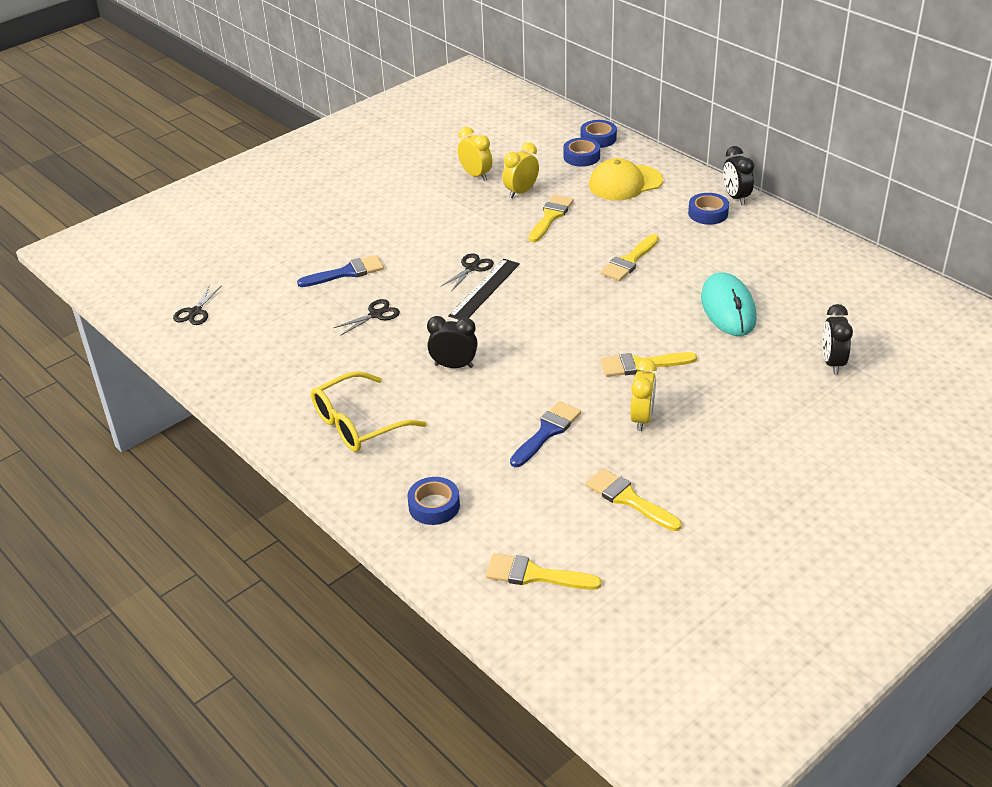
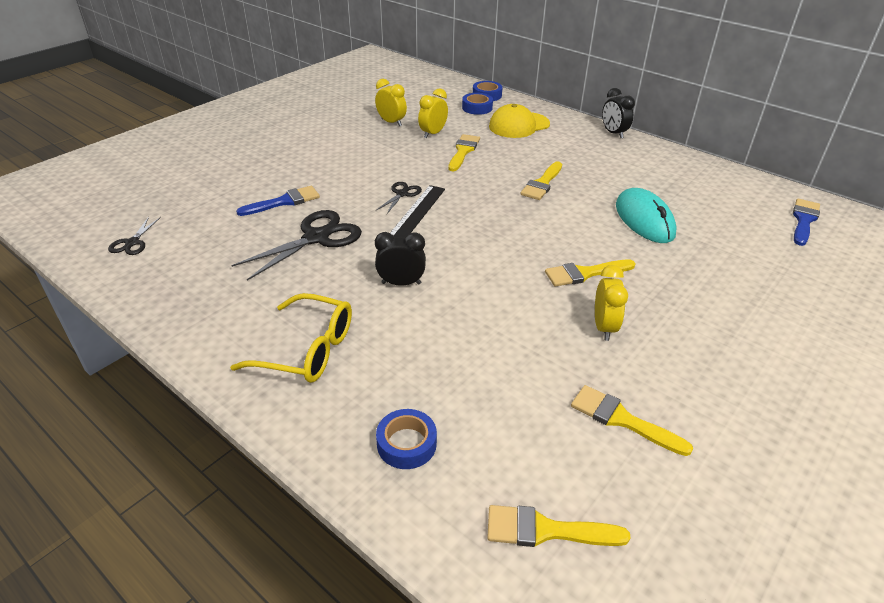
camera: 10 degrees left, 0 degrees up
(358, 424) = (308, 350): yellow glasses -> yellow glasses turned 120 degrees counterclockwise
(376, 314) = (316, 238): black scissors -> black scissors, size x1.94
(547, 432) = (512, 347): blue brush -> blue brush (804, 220)
(708, 213) = (595, 145): blue tape -> none
(832, 363) = (759, 263): black clock -> none

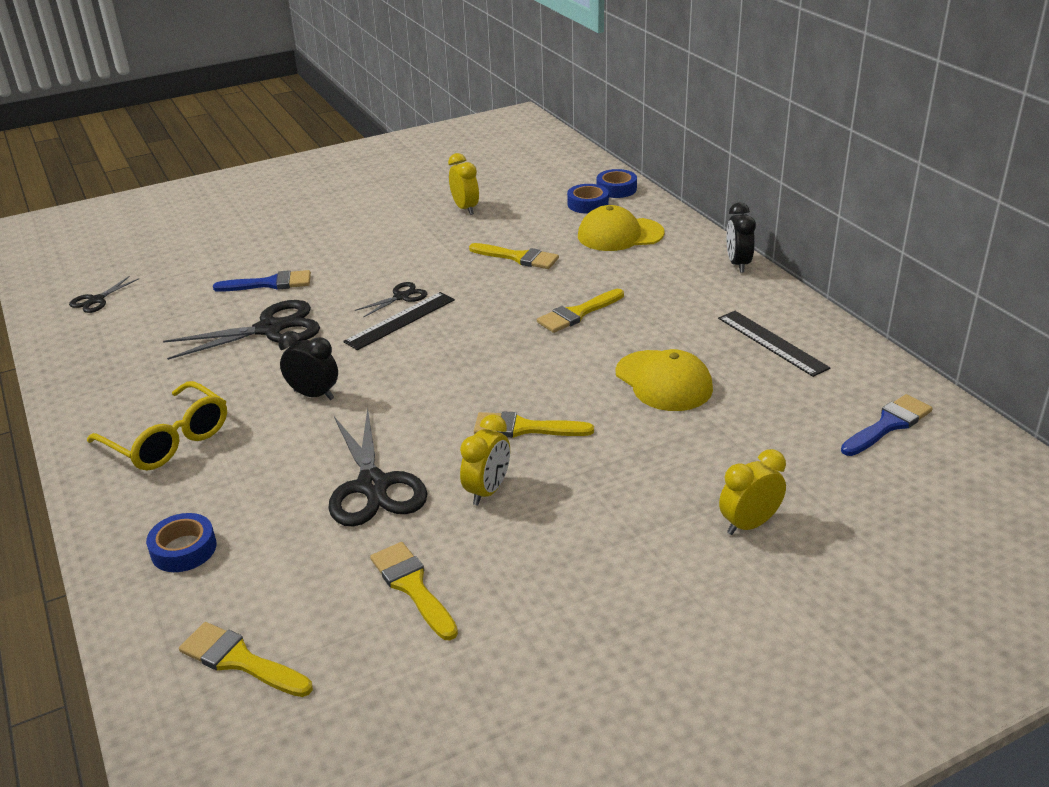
camera: 25 degrees right, 5 degrees down
(433, 133) = (502, 230): yellow clock -> yellow clock (749, 524)
(463, 151) = (518, 257): yellow brush -> yellow brush turned 75 degrees clockwise
(515, 345) = (373, 485): none -> black scissors
(644, 220) = (663, 381): turquoise mouse -> yellow cap
(685, 181) = (772, 343): none -> black ruler

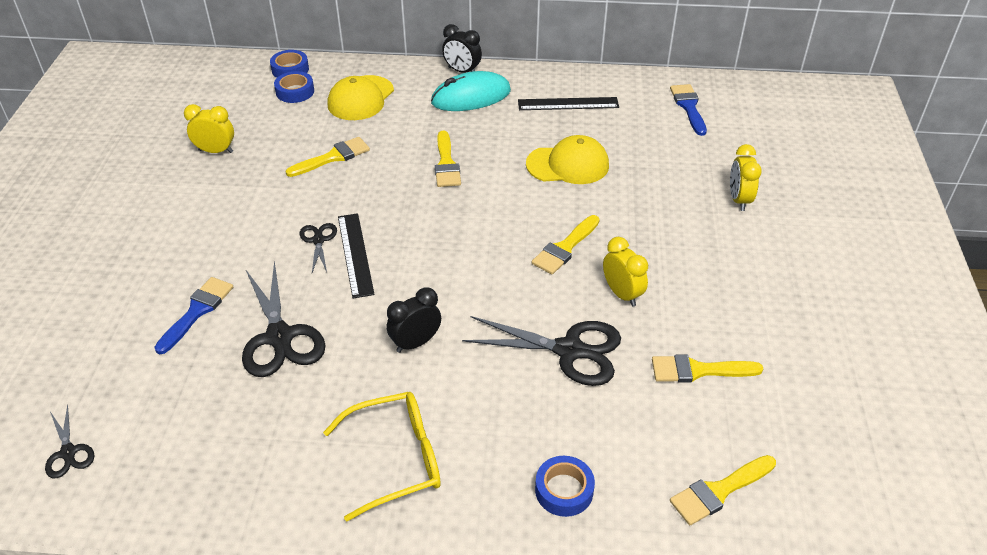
camera: 60 degrees left, 10 degrees up
(270, 329) = (280, 337): black scissors -> black scissors turned 150 degrees clockwise
(702, 285) = (471, 97): none -> turquoise mouse

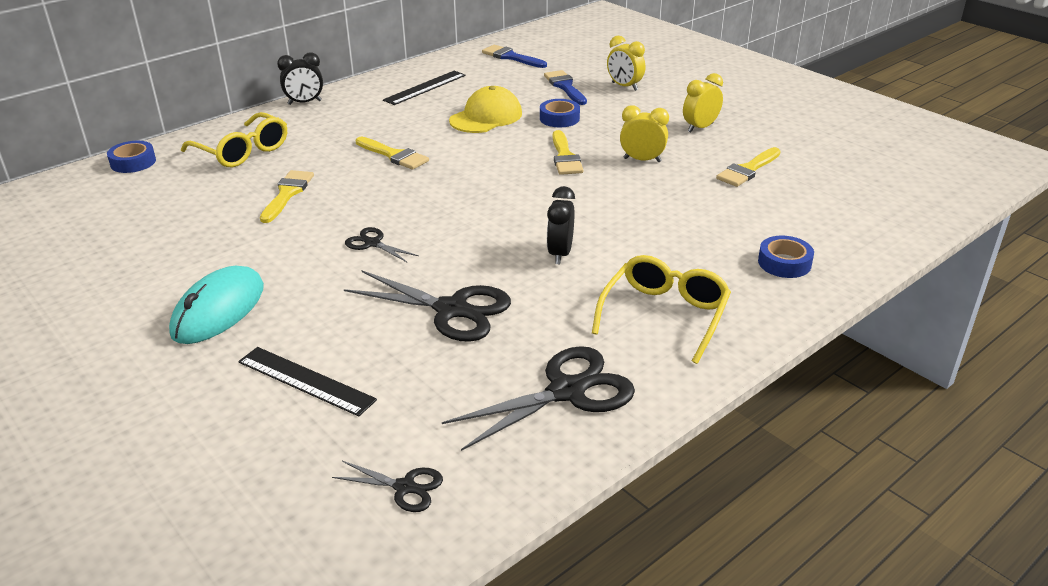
camera: 45 degrees left, 10 degrees down
(197, 311) = (348, 338): blue brush -> blue brush (565, 87)
(216, 151) = (158, 241): yellow clock -> yellow clock (700, 128)
(295, 92) = (167, 173): blue tape -> blue tape (559, 118)
(355, 254) = (420, 235): black ruler -> black ruler (305, 381)
(361, 98) = (243, 151): yellow cap -> yellow glasses
(471, 97) = (341, 113): turquoise mouse -> turquoise mouse (218, 310)
(569, 350) = (663, 201): black scissors -> black scissors (566, 391)
(719, 491) = (854, 212): yellow brush -> none

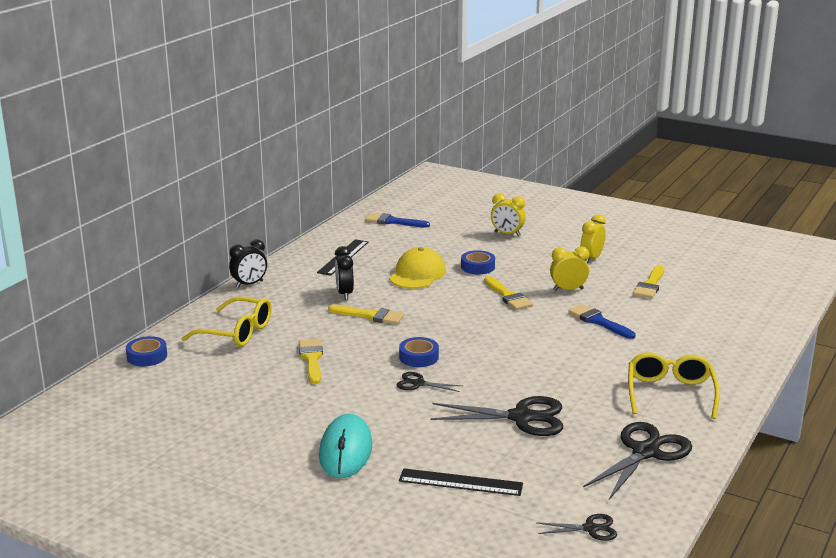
camera: 20 degrees left, 10 degrees down
(560, 254) = (565, 366): black clock -> black clock (344, 294)
(565, 87) = (460, 240): blue brush -> blue brush (598, 321)
(784, 263) = (722, 345): blue tape -> blue tape (418, 357)

